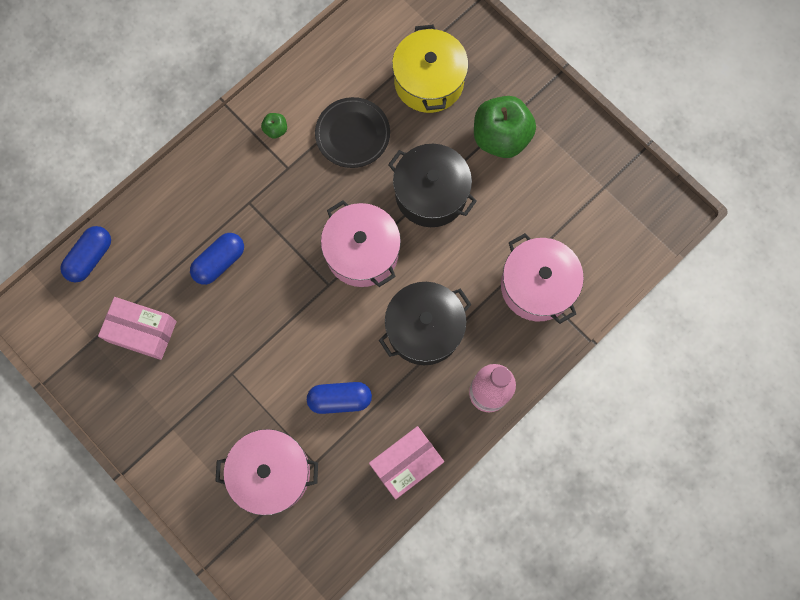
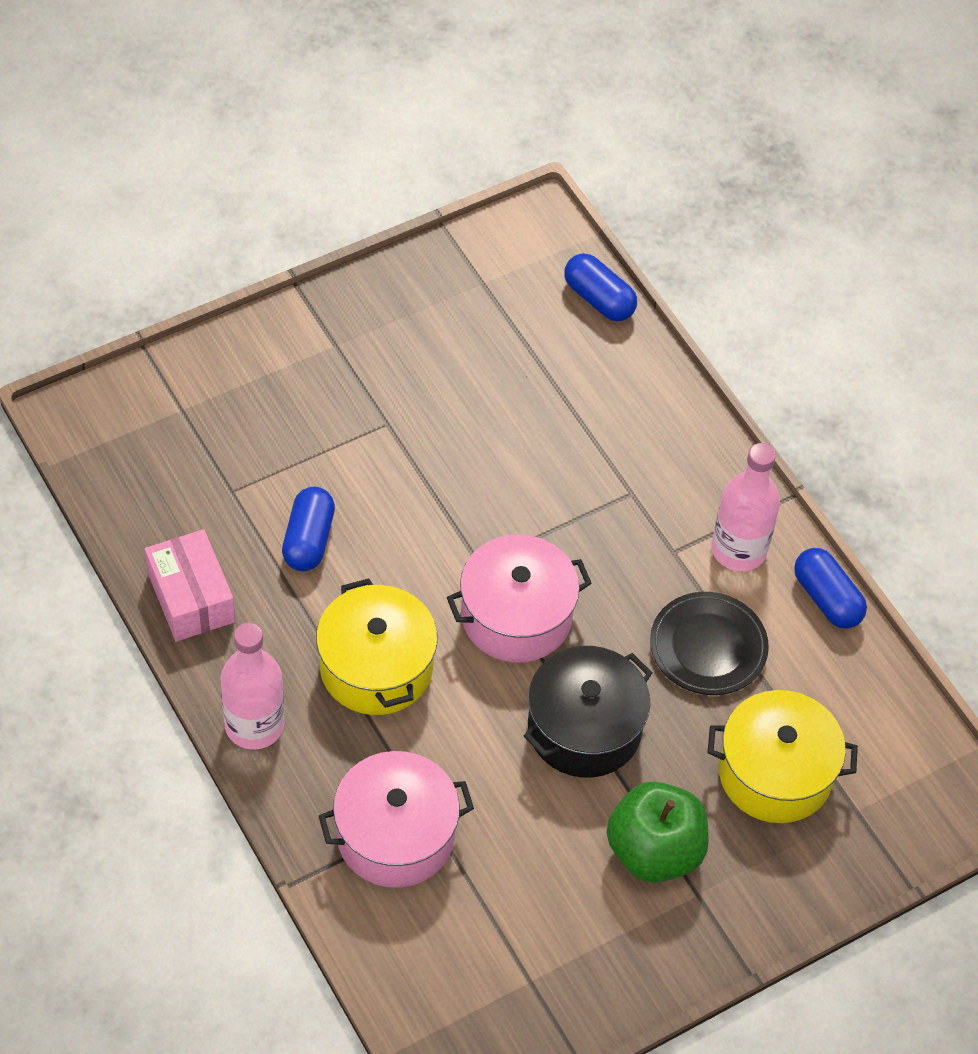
camera: 100 degrees right, 20 degrees down
(142, 331) = (477, 337): pink box -> none
(219, 262) = (551, 441): blue capsule -> blue capsule (827, 599)
(271, 473) = (236, 440): pink pot -> none
(276, 130) = (738, 550): green apple -> pink bottle
(424, 329) = (376, 667): black pot -> yellow pot

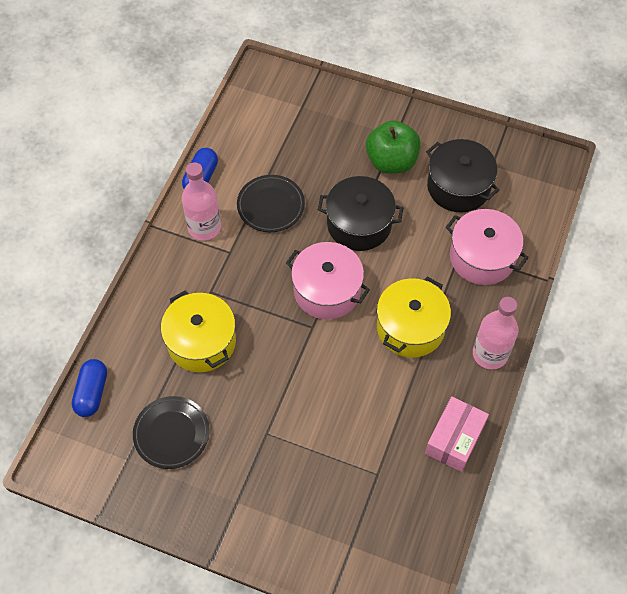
camera: 125 degrees left, 5 degrees up
(308, 540) = (371, 413): blue capsule -> none
(474, 338) = (171, 434): none -> black plate
(533, 903) = (458, 187): none -> black pot
(775, 773) = (312, 143): yellow pot -> yellow pot (201, 342)

